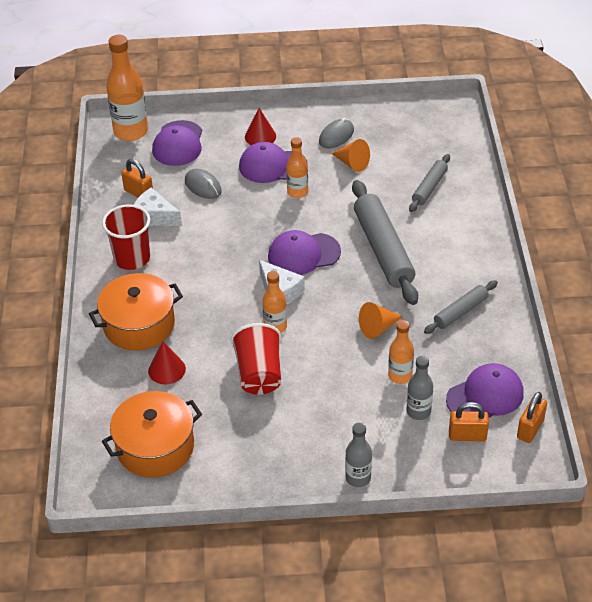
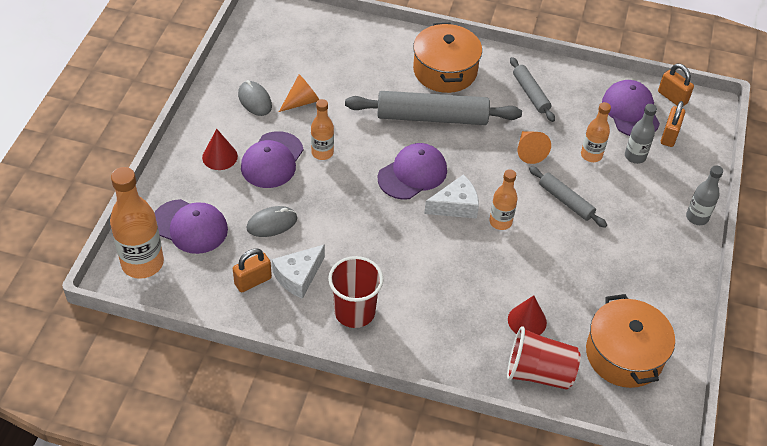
camera: 75 degrees left, 5 degrees up
(139, 325) = (456, 329): orange pot -> orange pot (445, 71)
(259, 374) = (557, 251): red cup -> red cup (538, 373)
(303, 254) = (412, 174): purple cap -> purple cap turned 135 degrees counterclockwise
(429, 187) = (365, 61): grey rolling pin -> grey rolling pin (566, 201)

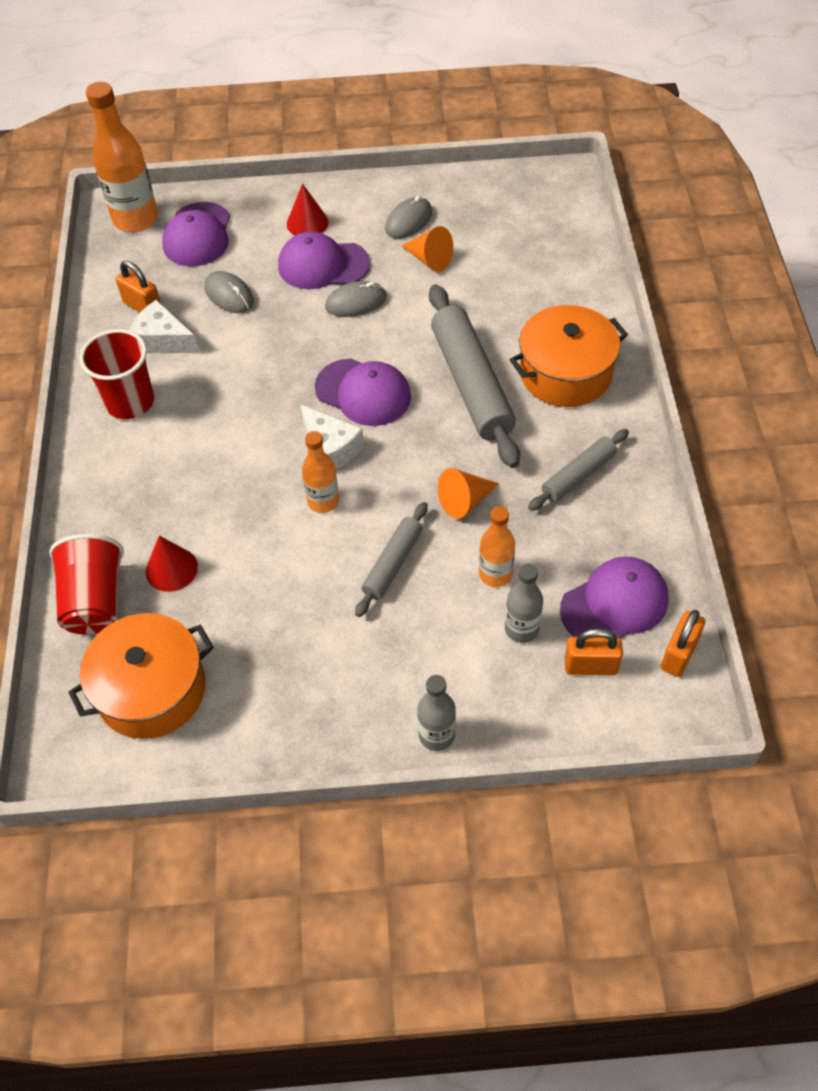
camera: 75 degrees right, 5 degrees up
(322, 153) = (356, 302): orange bottle -> grey mouse

